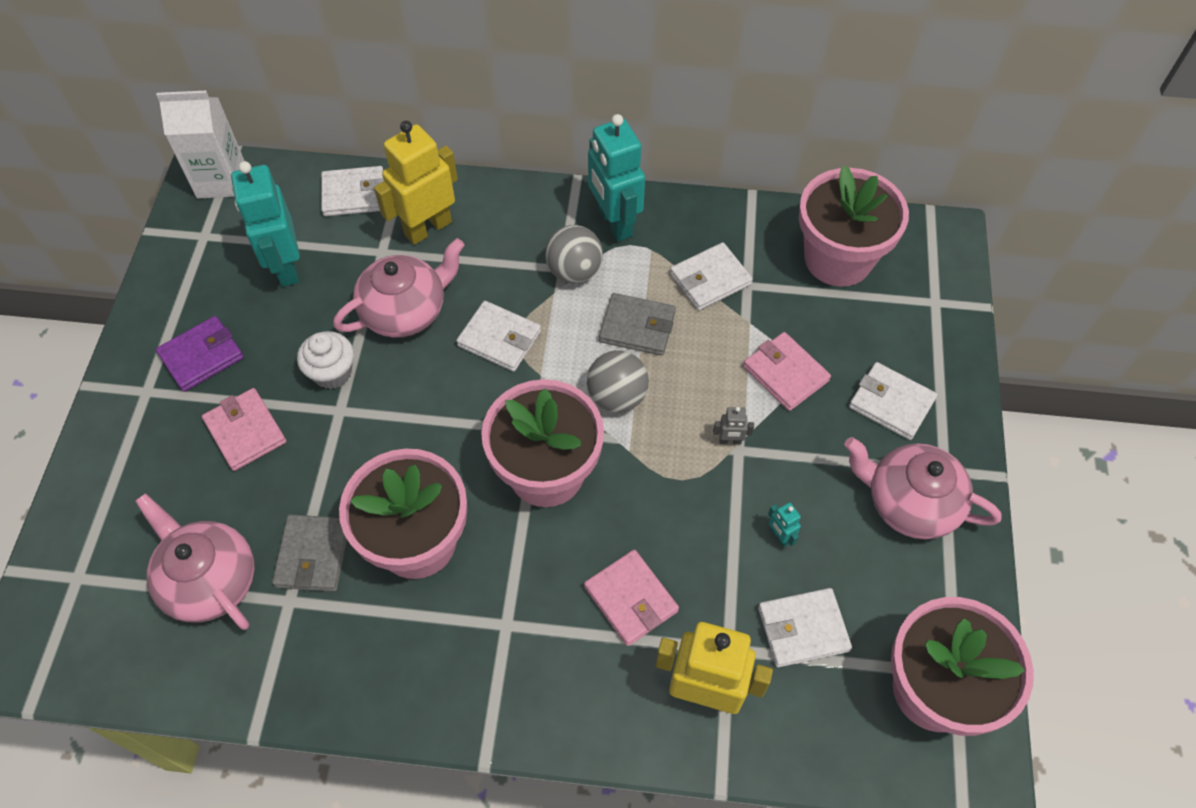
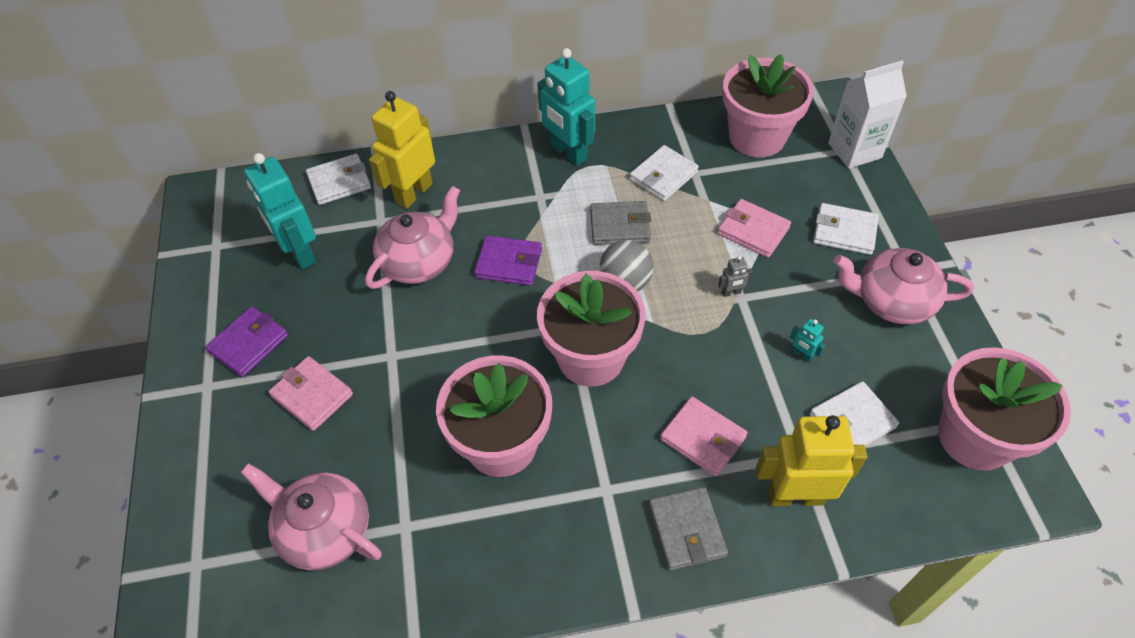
camera: 15 degrees left, 5 degrees down
(221, 180) = (216, 198): white carton -> white carton (854, 150)
(313, 555) = (412, 481): grey wallet -> grey wallet (686, 530)
(332, 373) = (373, 327): white cupcake -> none
(499, 339) = (509, 263): white wallet -> purple wallet
(574, 271) = (551, 196): grey ball -> none

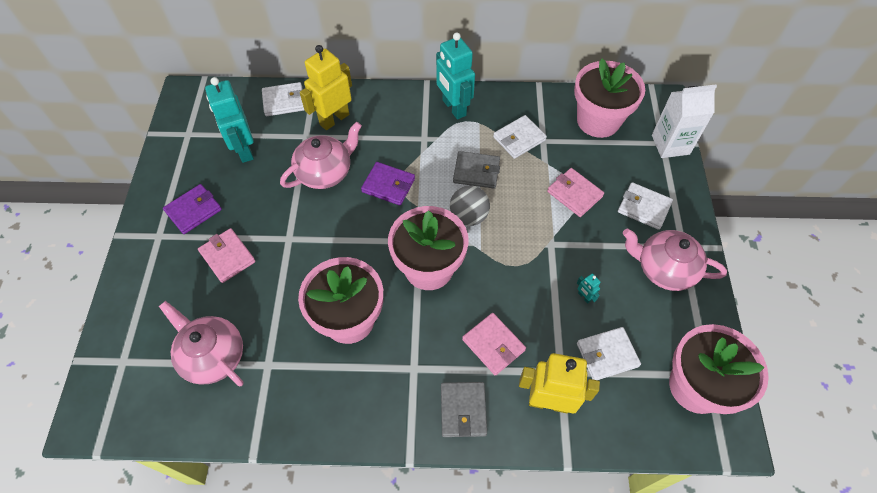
camera: 10 degrees right, 5 degrees up
(731, 292) = (545, 239): grey robot -> none

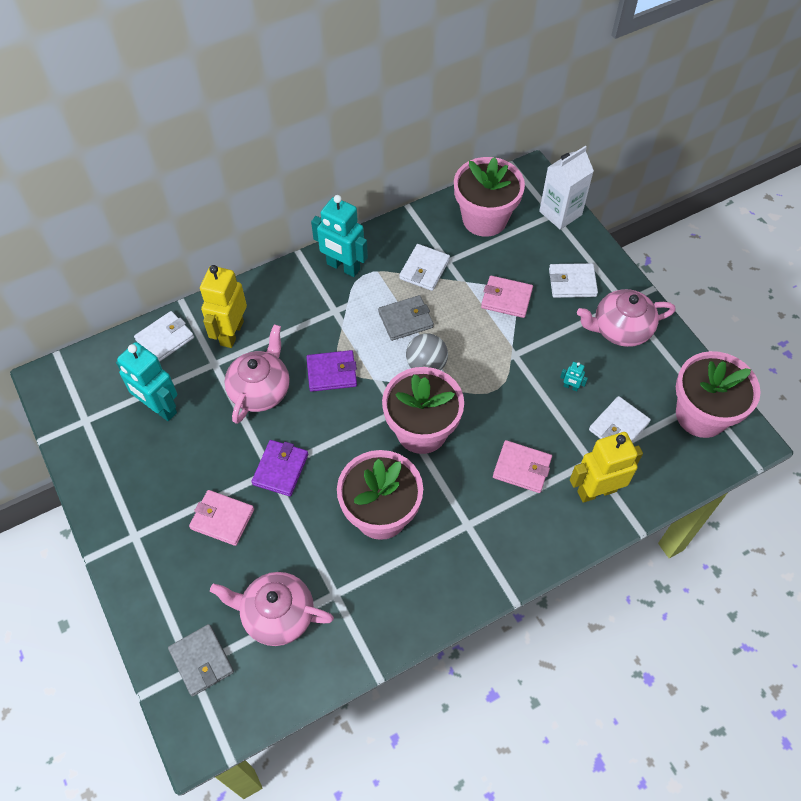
camera: 30 degrees left, 0 degrees up
(193, 210) = (152, 493): purple wallet -> purple wallet (280, 469)
(463, 410) = (532, 536): grey wallet -> grey wallet (201, 661)

